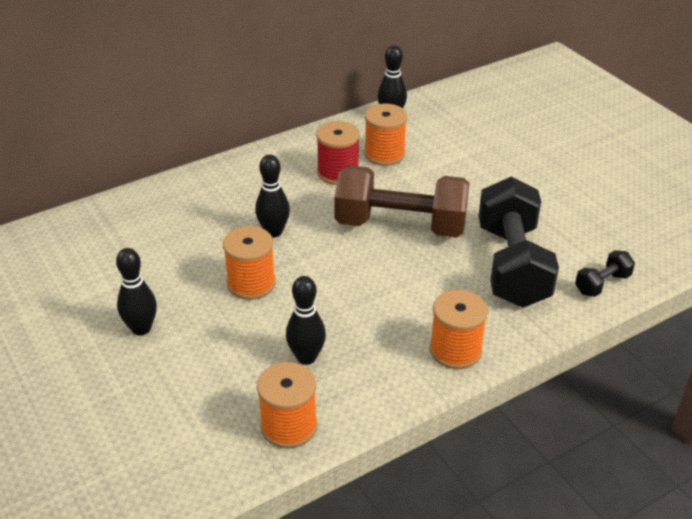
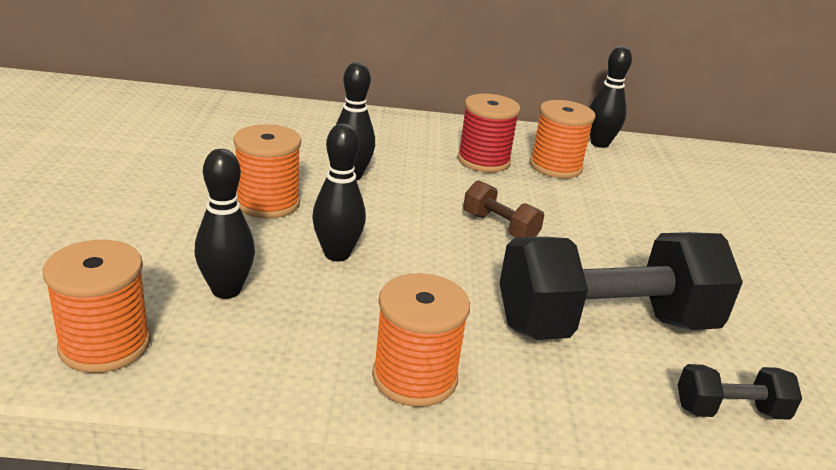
camera: 30 degrees right, 10 degrees down
(141, 329) = (111, 189): black bowling pin -> black bowling pin (337, 254)
(400, 225) = (500, 227): brown dumbbell -> brown dumbbell, size x0.44
(512, 265) = (605, 326): black dumbbell -> black dumbbell turned 45 degrees clockwise

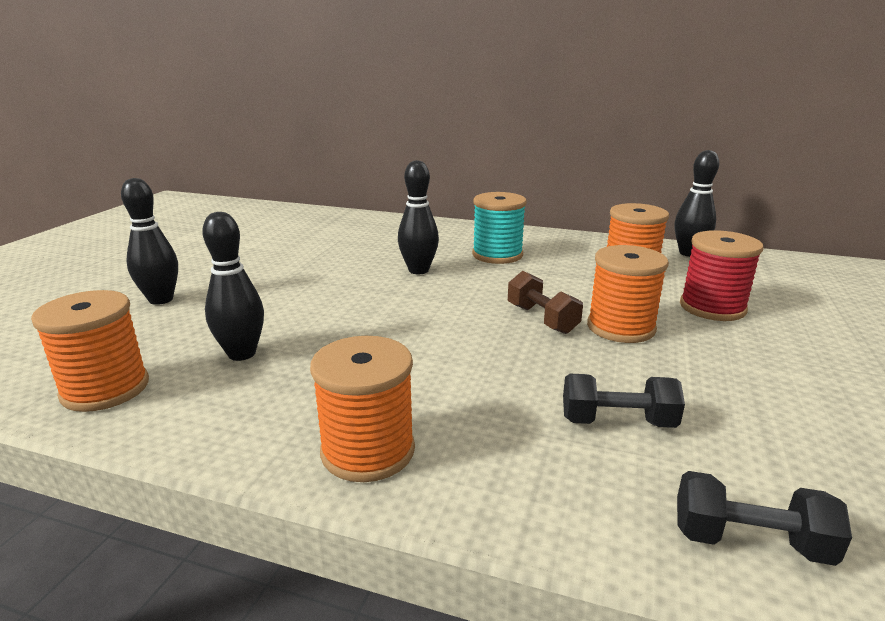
camera: 20 degrees right, 5 degrees down
(267, 203) = (329, 288): orange spool -> orange spool (621, 327)
(337, 254) = (363, 331): black bowling pin -> black bowling pin (161, 299)
(421, 152) = (497, 255): none -> turquoise spool
(483, 161) = (555, 263): red spool -> red spool (712, 307)
(605, 326) = (617, 422): black dumbbell -> black dumbbell, size x0.44

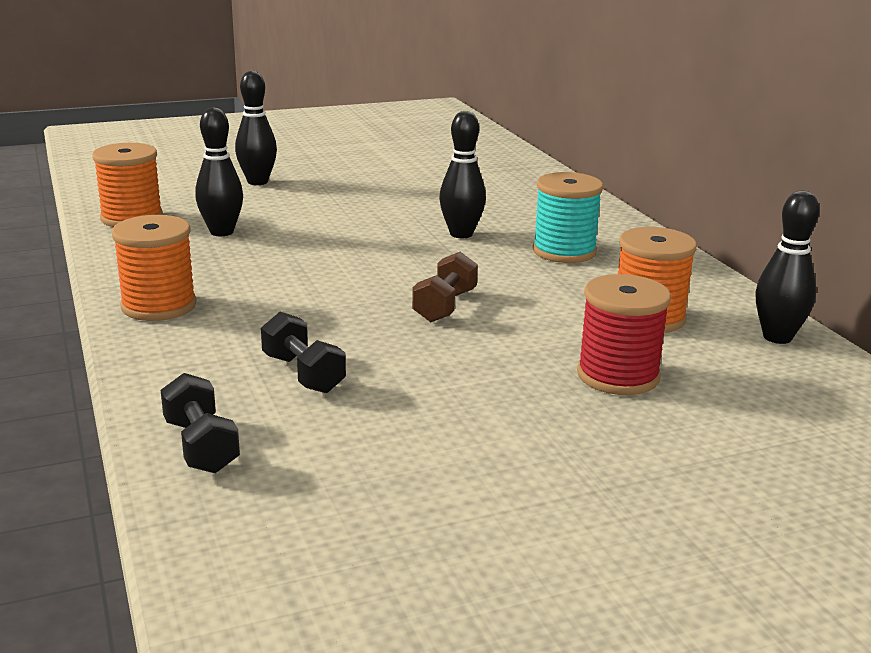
camera: 50 degrees right, 0 degrees up
(621, 327) = (485, 342): orange spool -> none

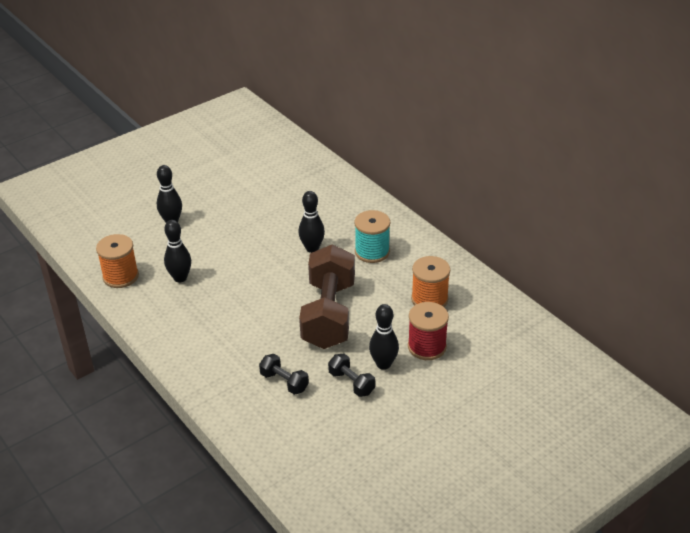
camera: 15 degrees left, 15 degrees up
(159, 306) = (185, 350): orange spool -> none
(201, 446) = (264, 439): black dumbbell -> black dumbbell (351, 383)
(445, 306) = (329, 314): brown dumbbell -> brown dumbbell, size x2.28
(777, 337) = (492, 300): black bowling pin -> black bowling pin (383, 364)

